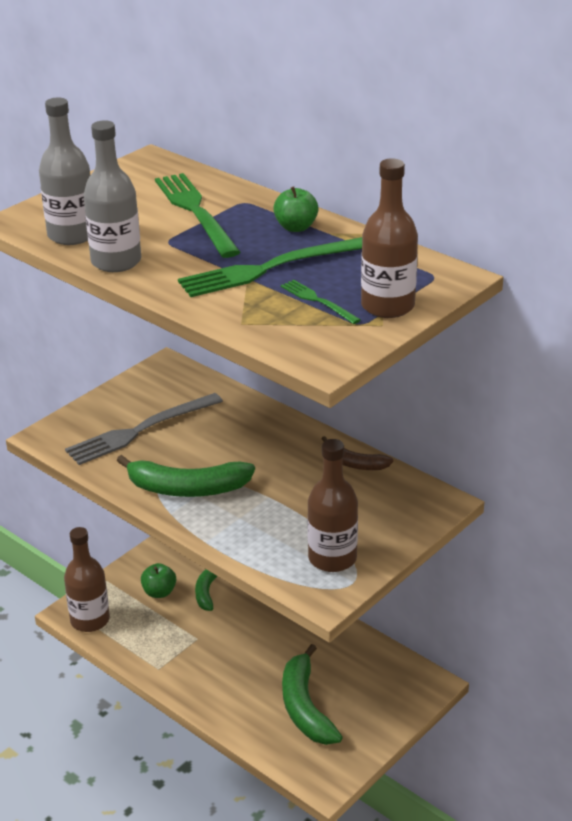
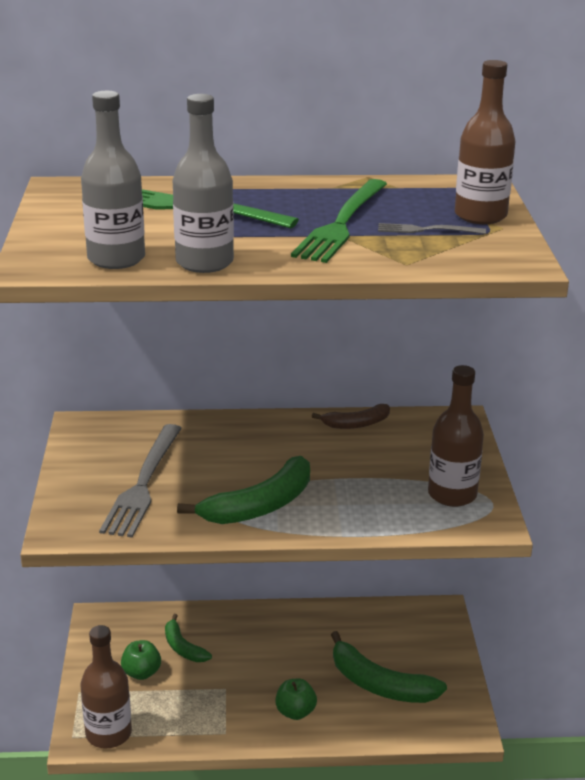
camera: 45 degrees left, 5 degrees down
(296, 227) = (298, 192): green apple -> green apple (295, 712)
(318, 301) = (426, 230): green fork -> grey fork

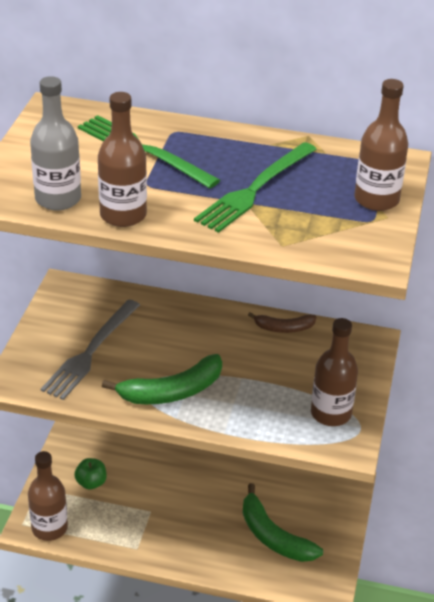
camera: 15 degrees right, 10 degrees up
(183, 647) = (130, 468): green banana -> none
(204, 262) = (123, 215): grey bottle -> brown bottle
(295, 712) = (197, 544): green apple -> none
(426, 230) = (321, 209): grey fork -> none

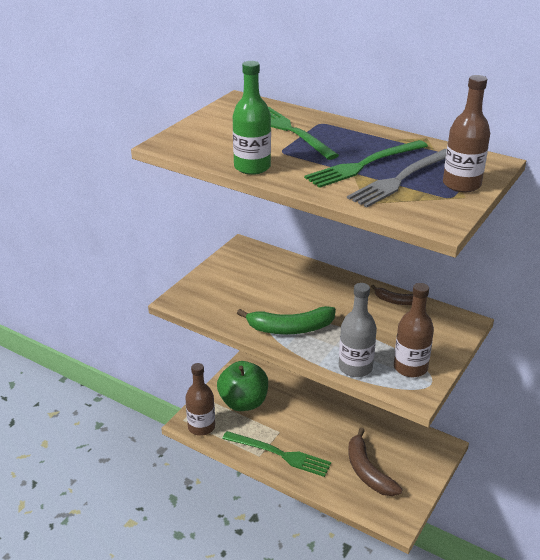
camera: 20 degrees right, 5 degrees down
(58, 199) = (210, 151): grey bottle -> grey bottle (355, 367)
(90, 352) = (242, 291): grey fork -> grey fork (401, 179)
(91, 483) = (243, 402): green apple -> green apple, size x2.09
(123, 215) = (252, 167): brown bottle -> green bottle
(161, 540) = (279, 454): none -> green fork
(273, 536) = (367, 471): green banana -> brown banana

